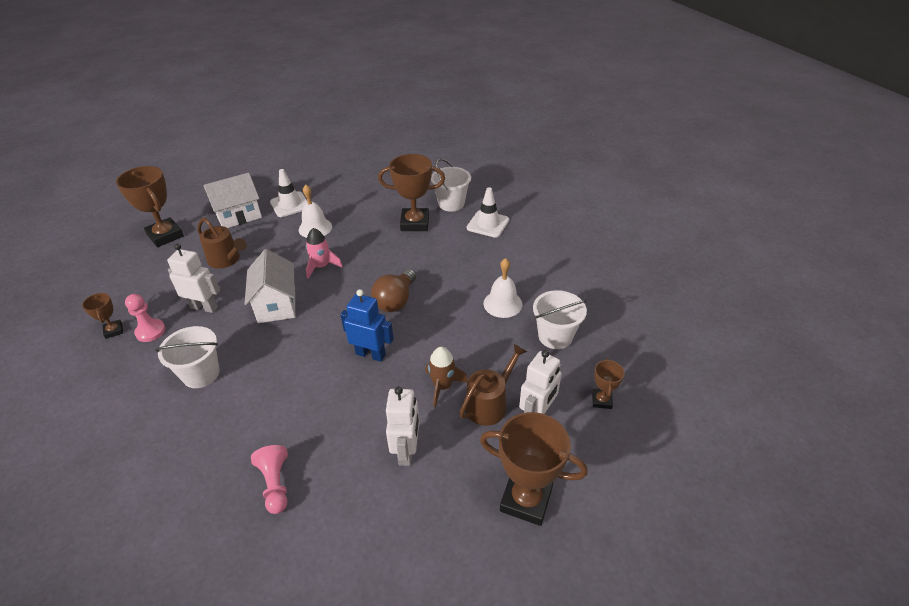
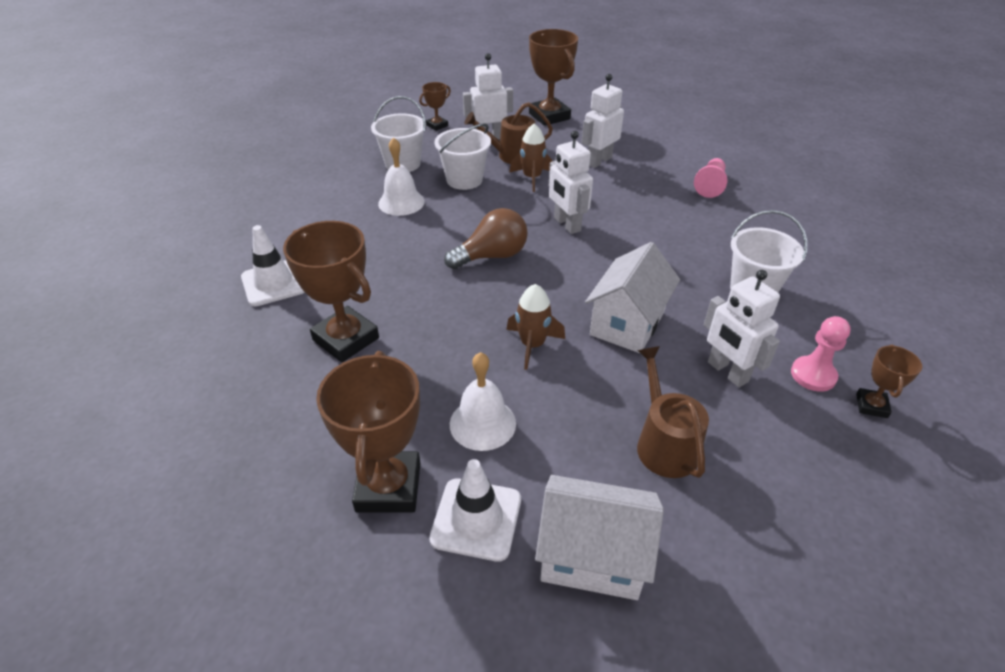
camera: 140 degrees left, 0 degrees up
(165, 235) = (769, 597): brown trophy -> brown trophy (388, 487)
(322, 266) = (532, 345): pink rocket -> brown rocket
(370, 354) = (566, 224): blue robot -> white robot
(451, 204) = (258, 341): white bucket -> white bucket (464, 180)

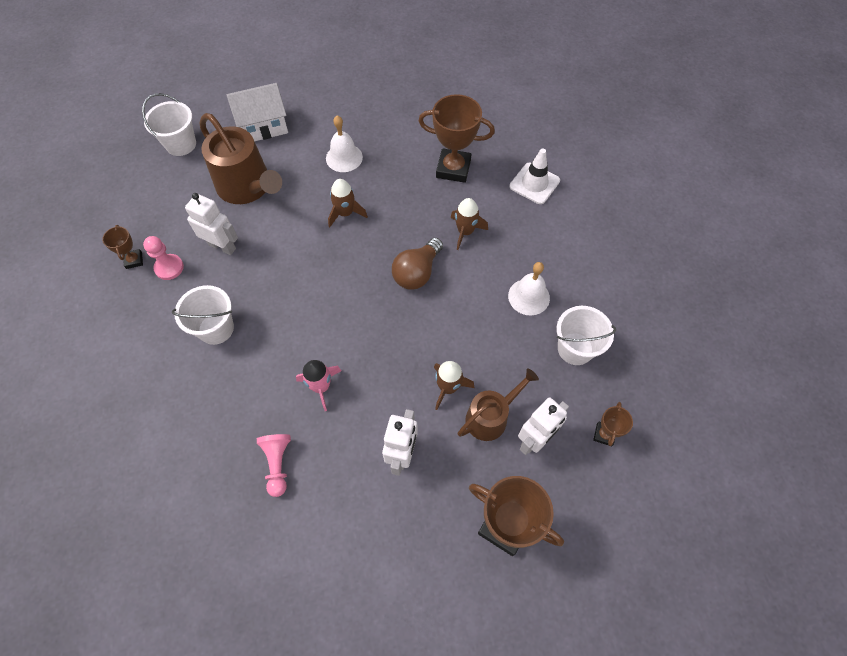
camera: 150 degrees right, 20 degrees up
(388, 487) = (366, 114): brown trophy -> none
(404, 270) = (465, 231): none -> brown rocket
(464, 180) = (504, 353): white bucket -> white bucket (181, 144)
(476, 519) = (320, 119): white traffic cone -> none
(566, 224) = (382, 336): white robot -> none
(627, 323) = (295, 256): white house -> none
(649, 213) = (321, 387): none -> pink rocket
(664, 444) = (247, 186): brown watering can -> brown watering can, size x1.62

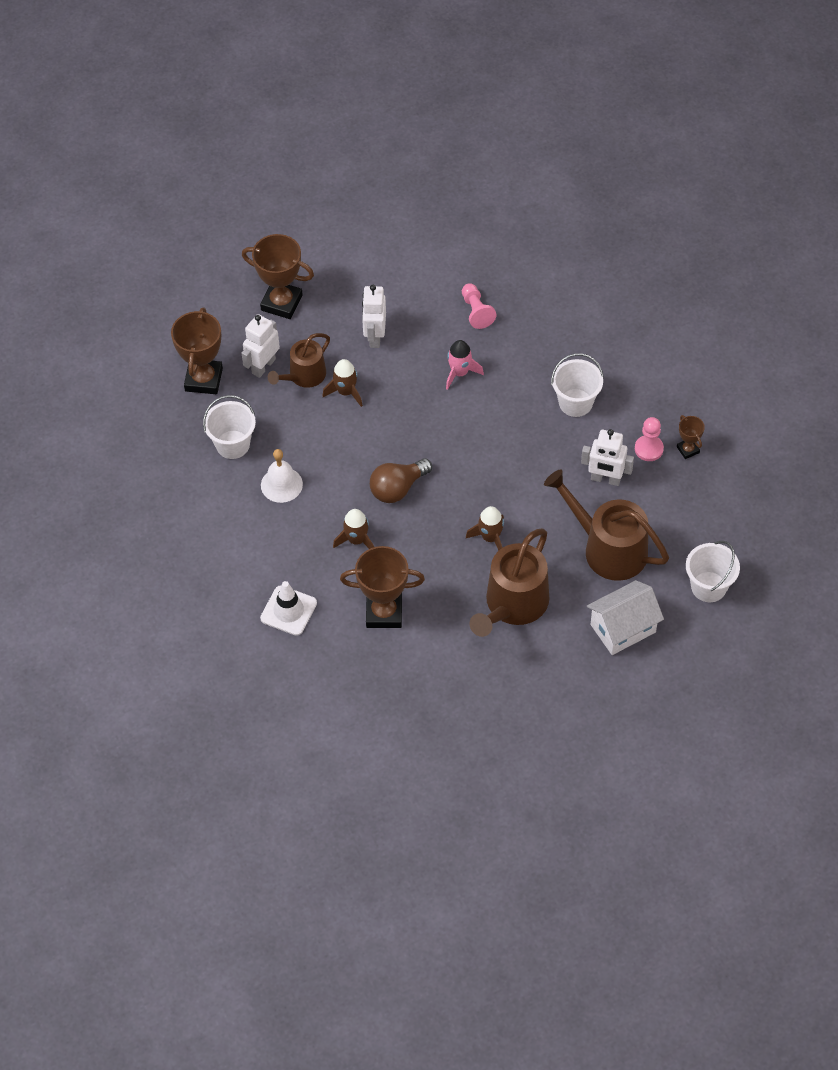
camera: 170 degrees right, 5 degrees down
(344, 157) = (513, 604): white bell -> brown watering can
(417, 272) = (398, 488): brown light bulb -> brown light bulb turned 150 degrees counterclockwise
(604, 434) = (203, 379): brown trophy -> brown trophy, size x1.98

